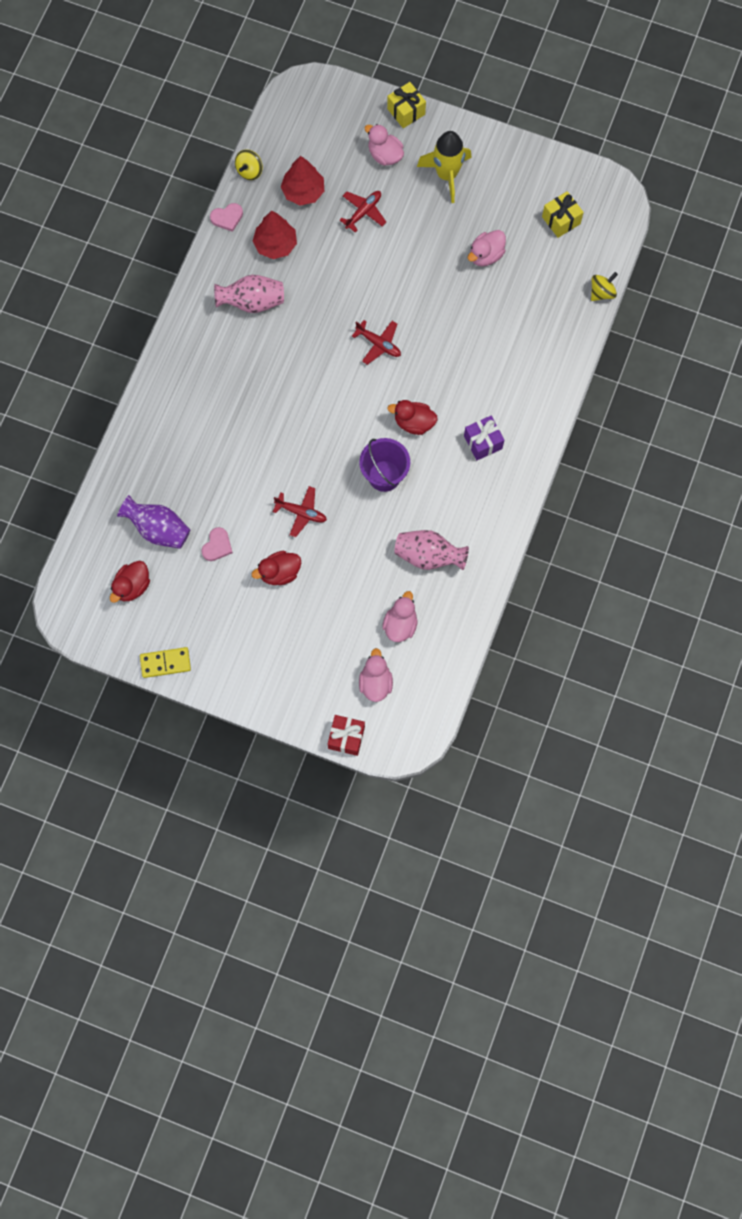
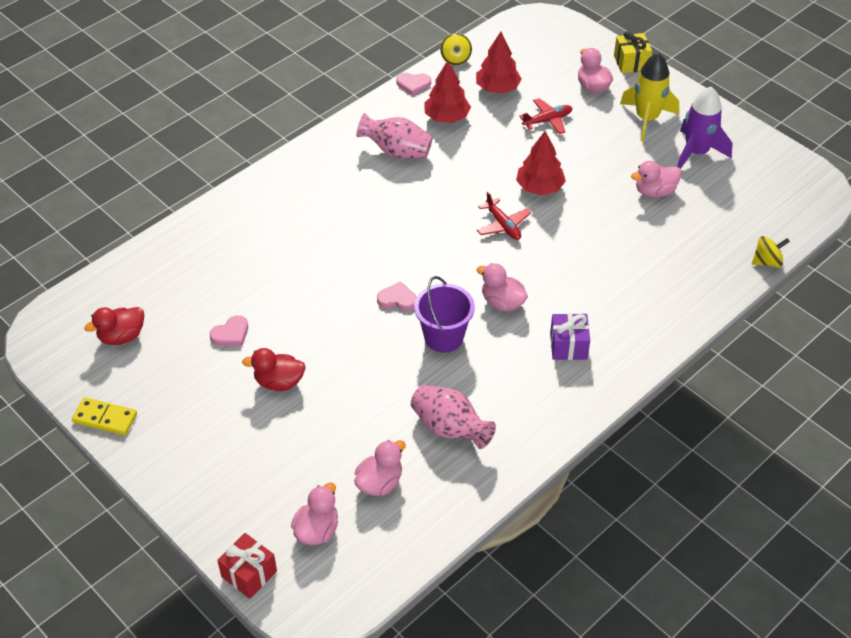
camera: 25 degrees right, 25 degrees down
(158, 529) = (182, 298): purple vase -> none
(249, 171) = (455, 59): yellow spinning top -> yellow spinning top turned 60 degrees counterclockwise
(301, 513) = (336, 337): red plane -> none
(330, 455) = (397, 299): none -> pink heart
(390, 290) = (539, 187): none -> red tree
(414, 423) = (502, 302): red duck -> pink duck
(503, 197) = (696, 153): none -> purple rocket
(561, 220) = (749, 189): yellow gift -> none

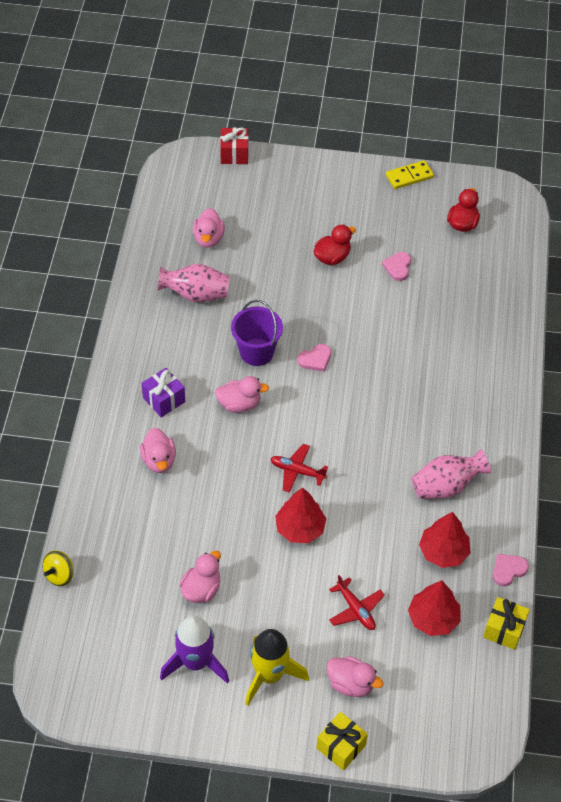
camera: 140 degrees right, 5 degrees up
(317, 530) = (219, 194): pink duck -> pink duck (159, 460)
(455, 59) = (504, 629): yellow spinning top -> yellow gift
(547, 120) = (356, 609): red plane -> red plane turned 60 degrees counterclockwise

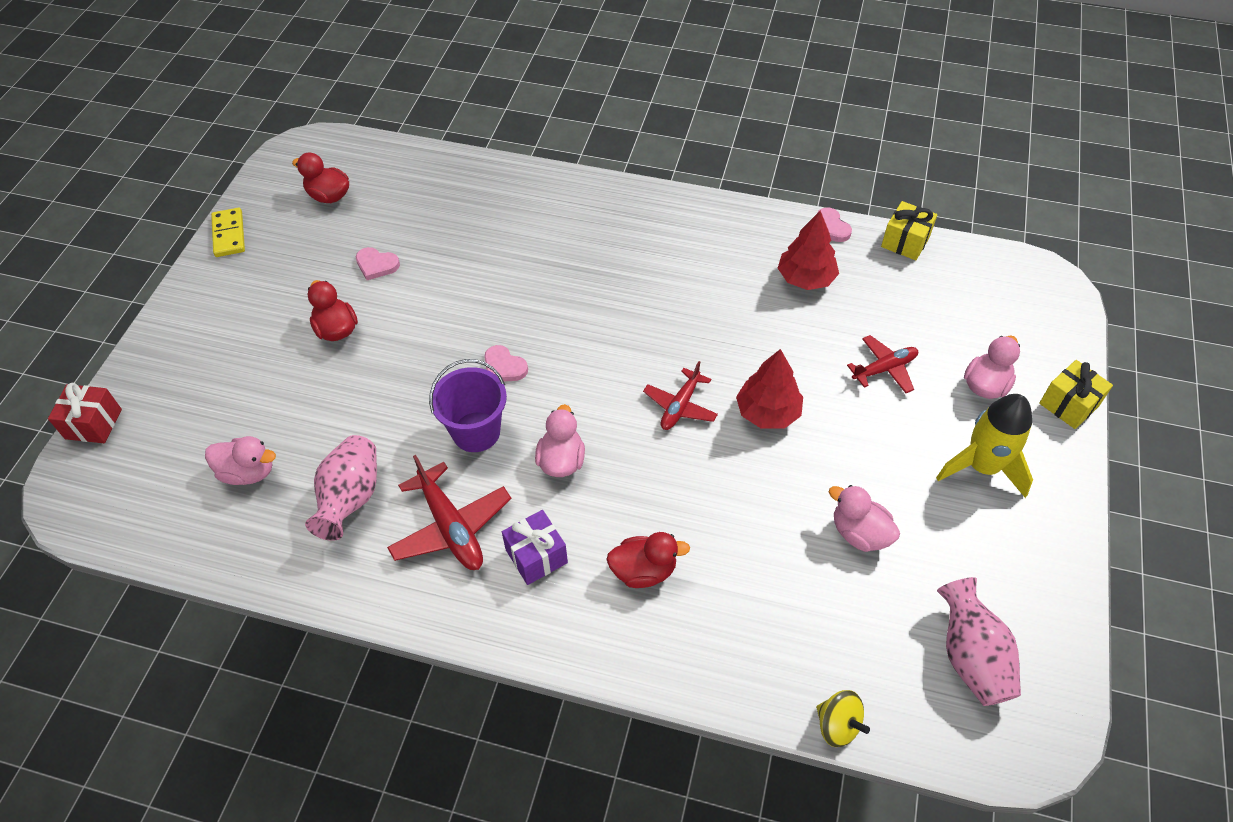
camera: 80 degrees left, 0 degrees up
(159, 460) = (644, 571): pink duck -> red duck
(180, 351) = (451, 527): none -> red plane
(195, 662) = (971, 550): purple rocket -> none
(315, 359) = (504, 367): pink heart -> pink heart turned 150 degrees clockwise
(433, 618) = (894, 299): red tree -> none
(446, 486) = (716, 264): pink vase -> pink vase (970, 656)

